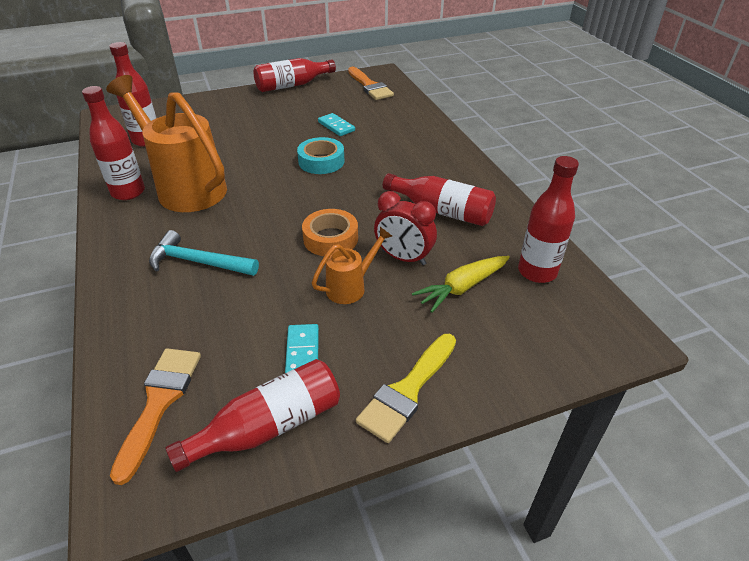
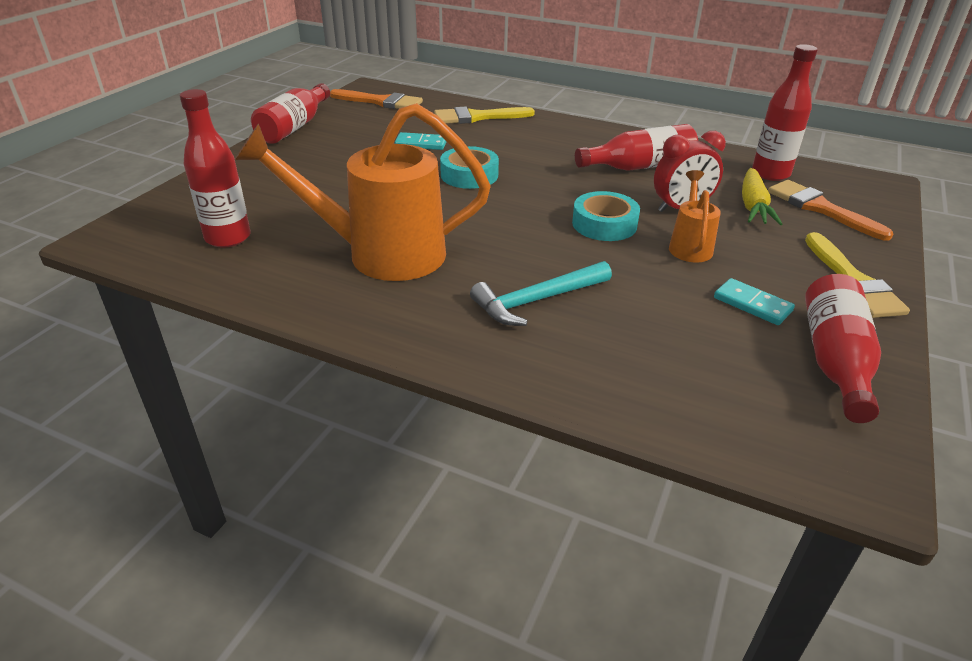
camera: 45 degrees left, 5 degrees down
(128, 192) = (323, 290): red bottle -> none
(159, 402) = (740, 407): orange brush -> orange brush (820, 208)
(330, 238) = (604, 224): orange tape -> turquoise tape
(407, 122) = (477, 117): none -> yellow brush

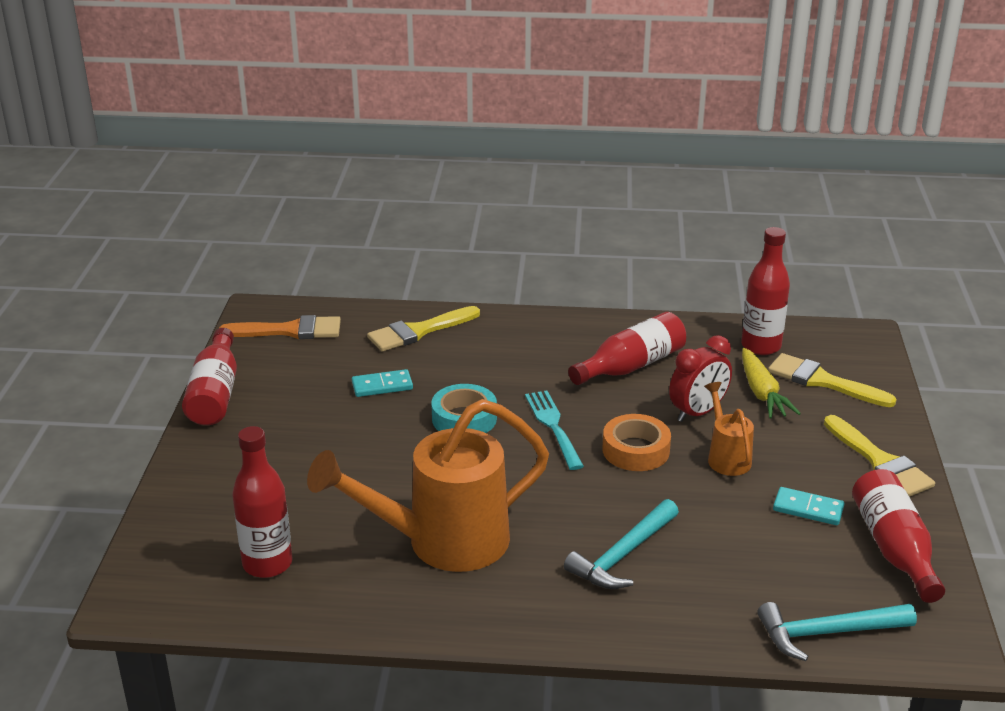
camera: 20 degrees left, 5 degrees down
(541, 194) = (553, 426): none -> turquoise fork
(604, 224) = (636, 450): turquoise tape -> orange tape
(716, 423) = (828, 633): none -> turquoise hammer
(820, 208) = (822, 381): orange brush -> yellow brush

